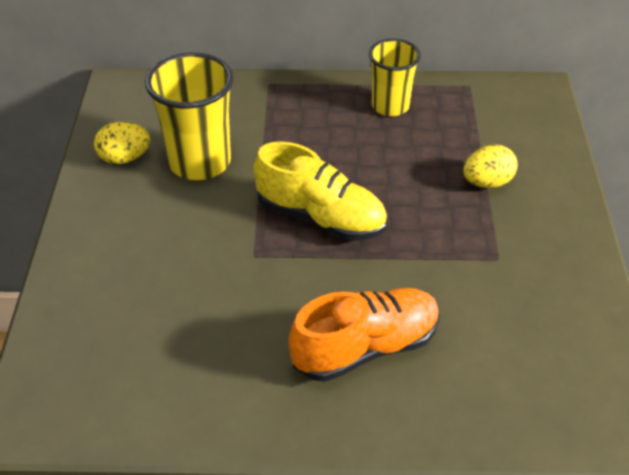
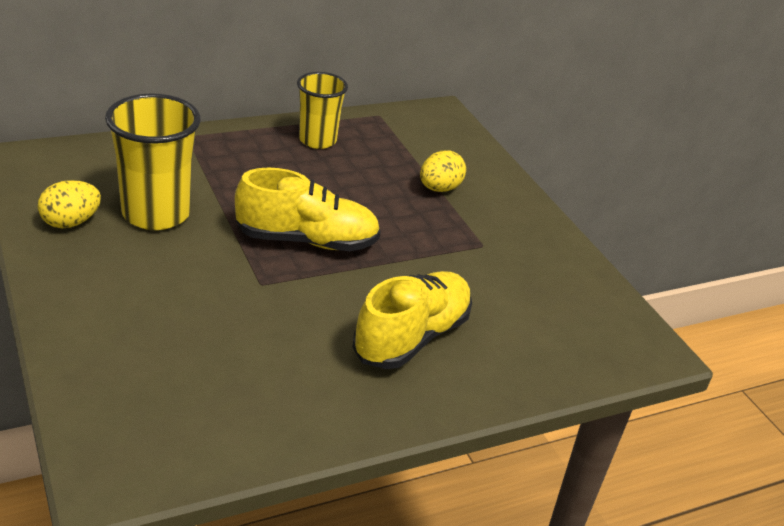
camera: 30 degrees left, 10 degrees down
(365, 348) = (411, 337): orange shoe -> yellow shoe

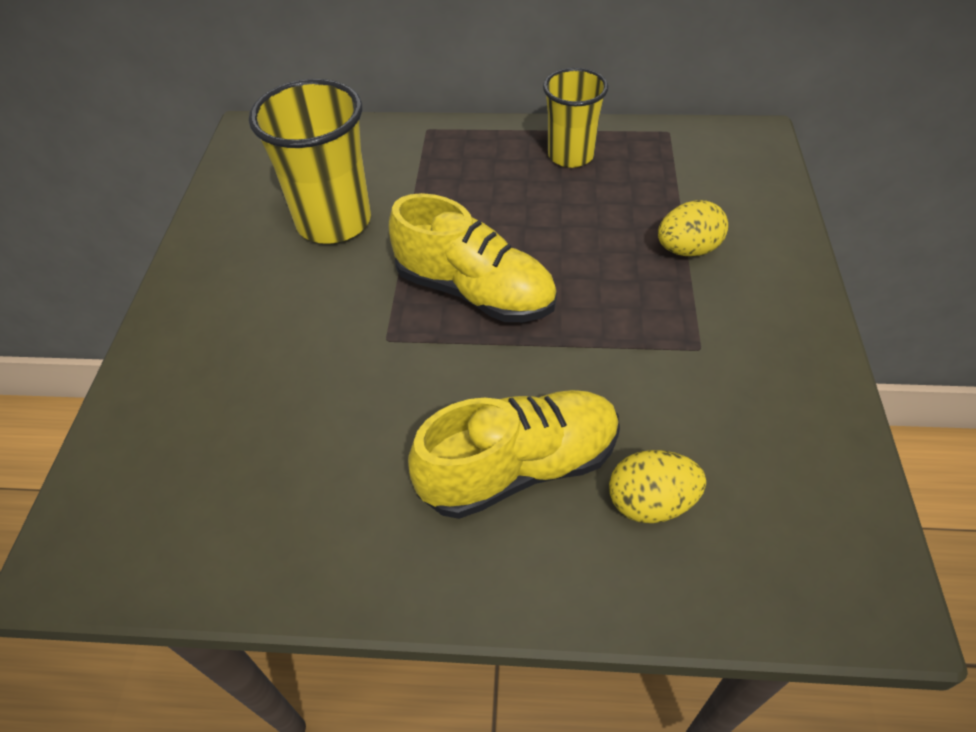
camera: 35 degrees right, 15 degrees up
(70, 222) = (245, 216): yellow egg -> yellow egg (650, 502)

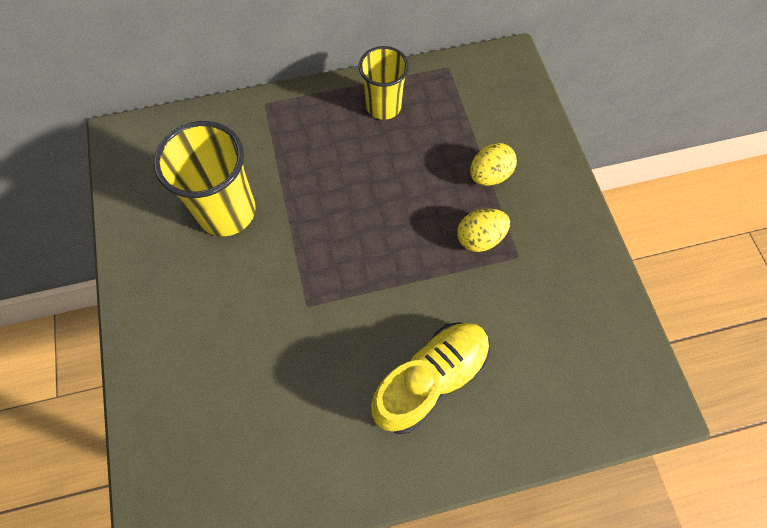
camera: 20 degrees left, 15 degrees up
(474, 291) = (354, 249): yellow shoe -> none
(650, 502) = (517, 380): yellow egg -> yellow egg (480, 238)

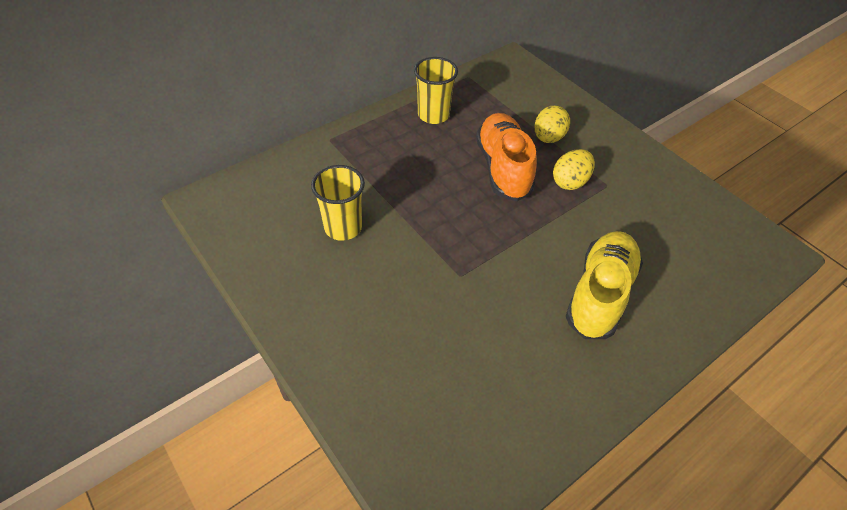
camera: 25 degrees left, 15 degrees down
(227, 211) = (343, 227): yellow cup -> yellow cup, size x0.65
(419, 197) = (503, 168): none -> orange shoe

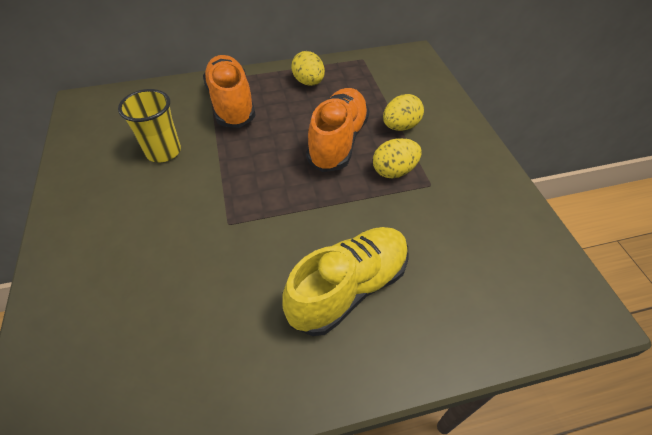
camera: 25 degrees right, 0 degrees up
(373, 158) = (231, 104): none -> orange shoe
(433, 115) = (308, 82): yellow cup -> yellow egg

